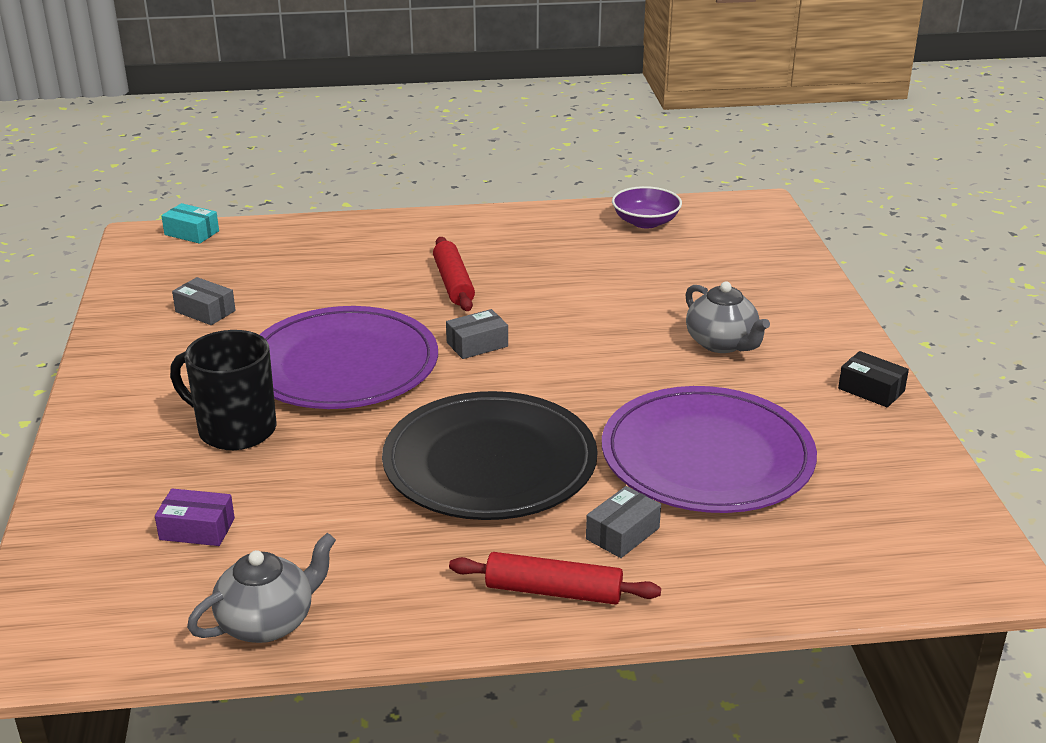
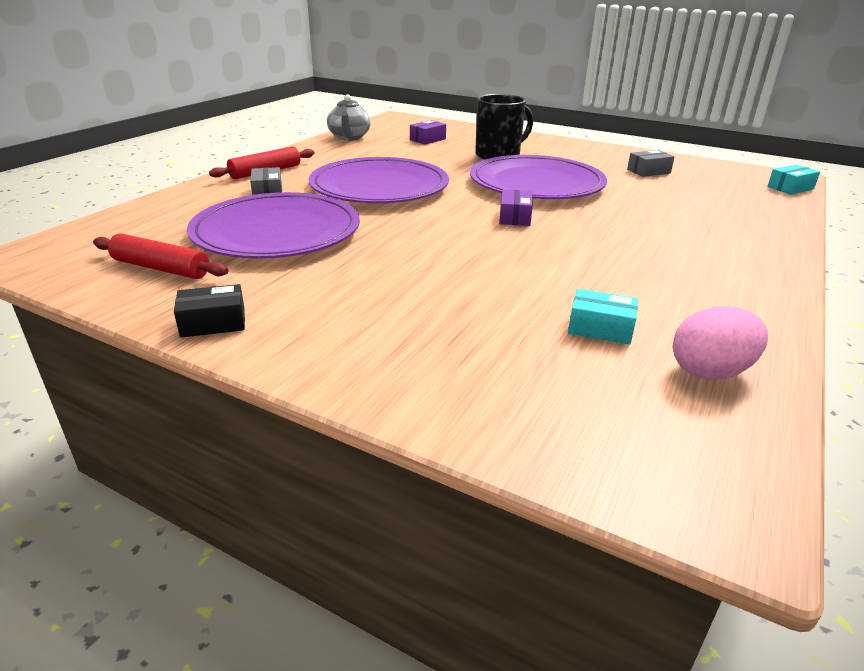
camera: 125 degrees right, 0 degrees up
(453, 283) = (625, 235): red rolling pin -> red rolling pin (161, 268)
(477, 344) = (515, 217): grey box -> purple box
(490, 462) = (379, 186): black plate -> purple plate
(644, 259) = (600, 328): none -> turquoise box
(645, 222) = (710, 372): purple bowl -> pink egg
(722, 343) = (387, 294): grey teapot -> none

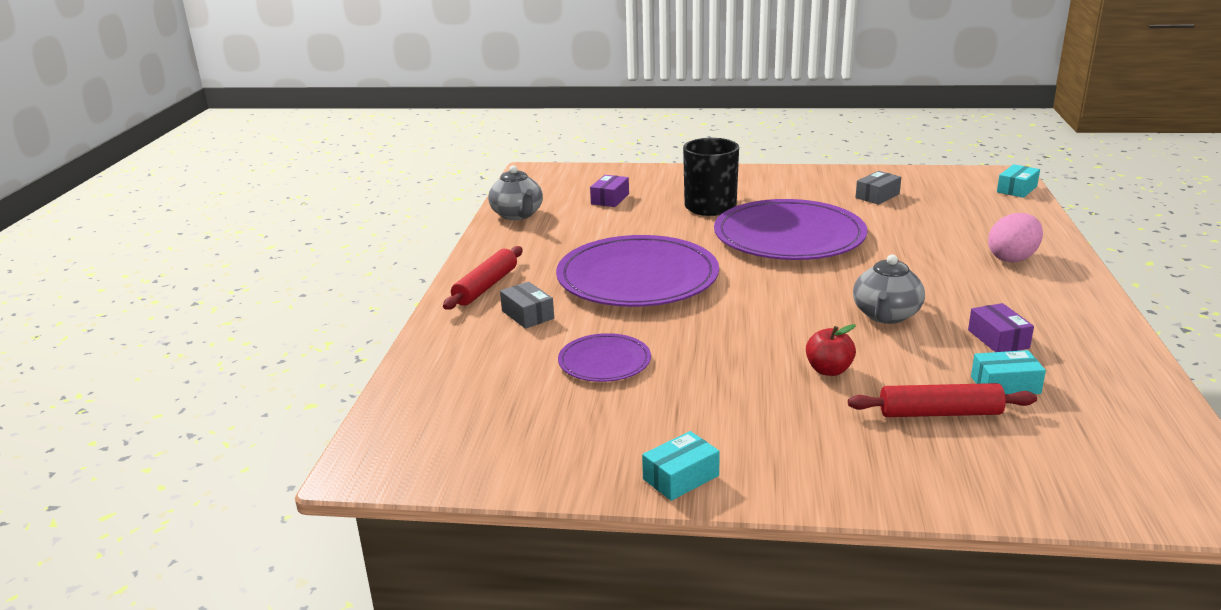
camera: 20 degrees left, 5 degrees down
(161, 268) = (545, 436): red rolling pin -> red rolling pin (940, 413)
(213, 323) = (680, 477): black box -> turquoise box
(276, 232) = (604, 361): purple plate -> purple plate, size x0.49
(446, 278) = (829, 370): none -> red apple
(515, 217) = (814, 284): purple box -> purple box (998, 339)
(550, 250) = (886, 315): none -> grey teapot
(710, 372) = (1117, 400): pink egg -> pink egg (1012, 258)

